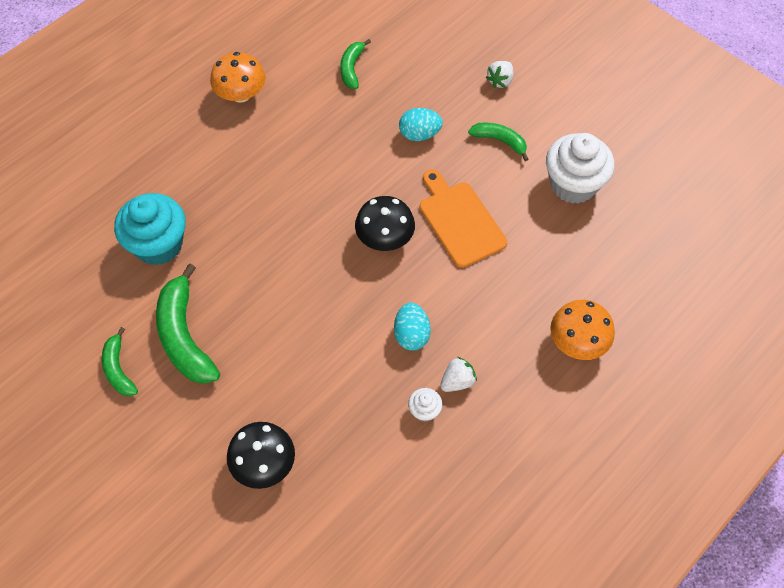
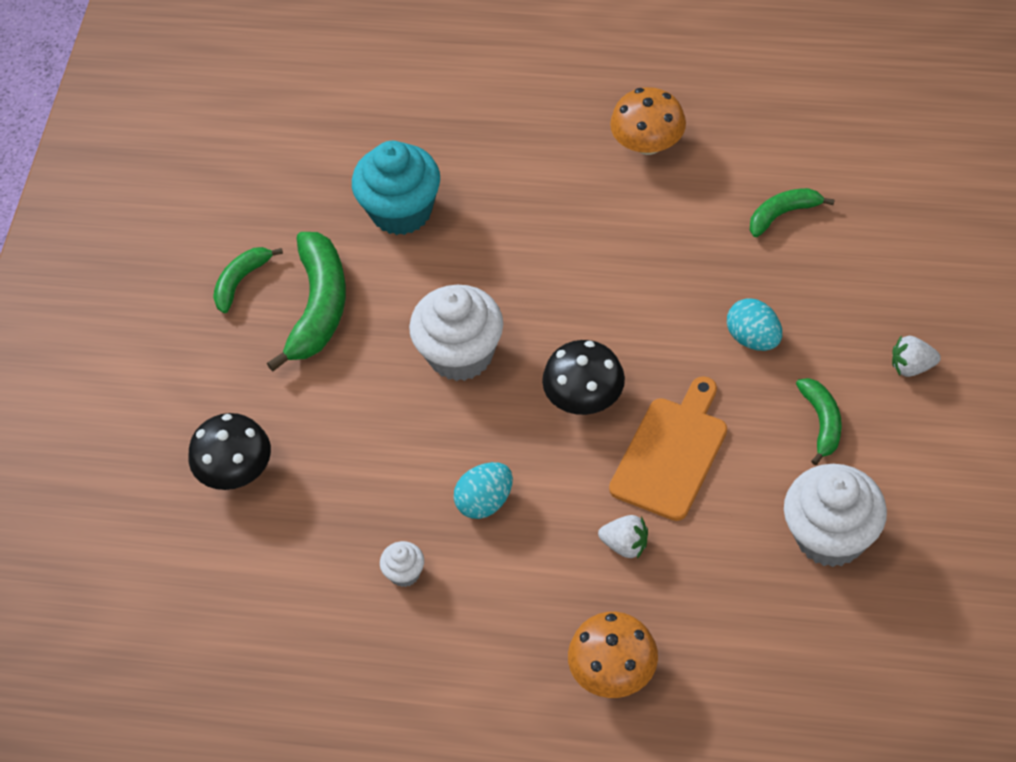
camera: 60 degrees right, 5 degrees down
(184, 336) = (318, 307): green banana -> green banana turned 150 degrees clockwise
(295, 280) = (460, 354): none -> white cupcake
(457, 381) = (464, 581): white strawberry -> white strawberry (625, 545)

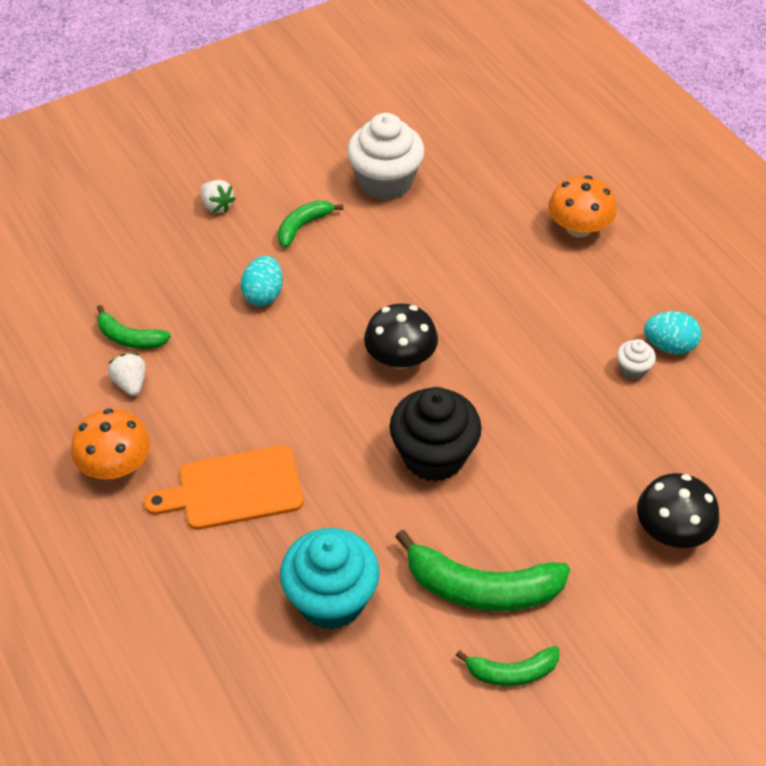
camera: 135 degrees left, 5 degrees down
(318, 307) = (481, 588): green banana -> green banana turned 135 degrees counterclockwise
(460, 354) = (433, 456): white cupcake -> black cupcake
(485, 502) = (536, 360): turquoise egg -> turquoise egg (669, 346)
(625, 545) = (490, 270): white strawberry -> white strawberry (130, 383)
(671, 453) = (400, 286): orange cutting board -> orange cutting board (234, 489)

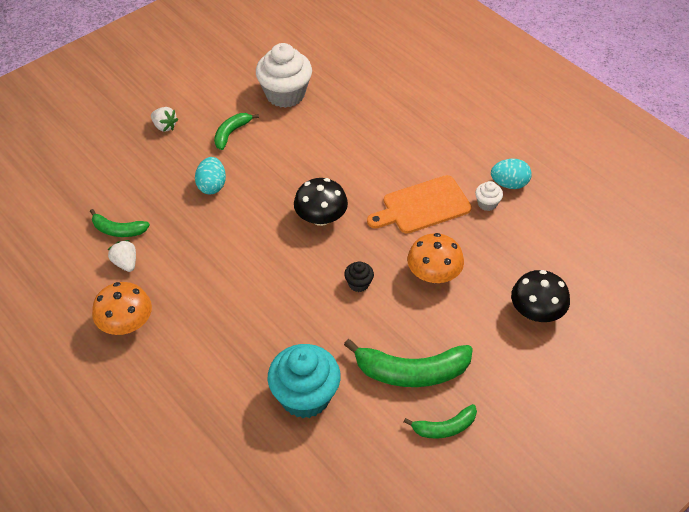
camera: 10 degrees left, 0 degrees up
(234, 489) = (218, 328): orange cutting board -> orange cutting board (422, 206)
(433, 456) = (358, 284): black cupcake -> black cupcake, size x0.45
(579, 228) = (429, 110): orange mushroom -> orange mushroom (433, 274)

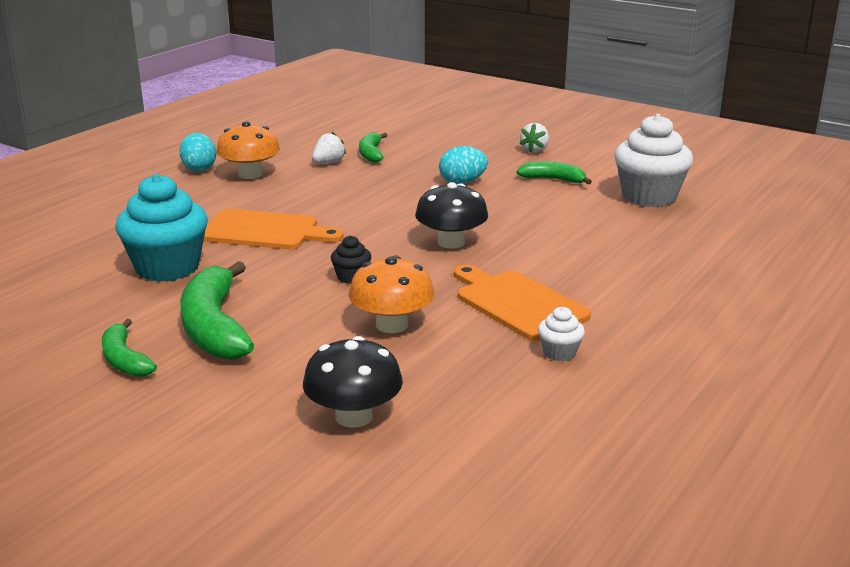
camera: 75 degrees right, 25 degrees down
(258, 326) = (265, 231): none -> orange cutting board
(509, 184) = (618, 368): turquoise egg -> turquoise egg (199, 168)

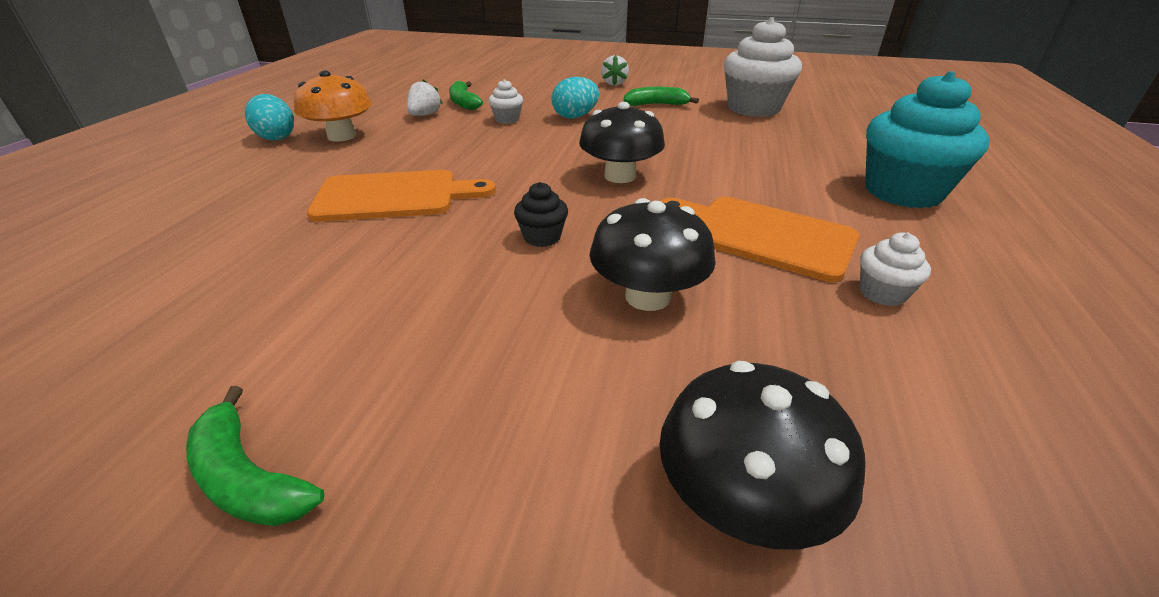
camera: 20 degrees left, 10 degrees up
(167, 268) = (276, 269): turquoise cupcake -> turquoise cupcake (902, 192)
(214, 327) = (392, 359): green banana -> none
(392, 325) = (647, 296): orange mushroom -> black mushroom
(398, 177) = (507, 119): none -> white cupcake

